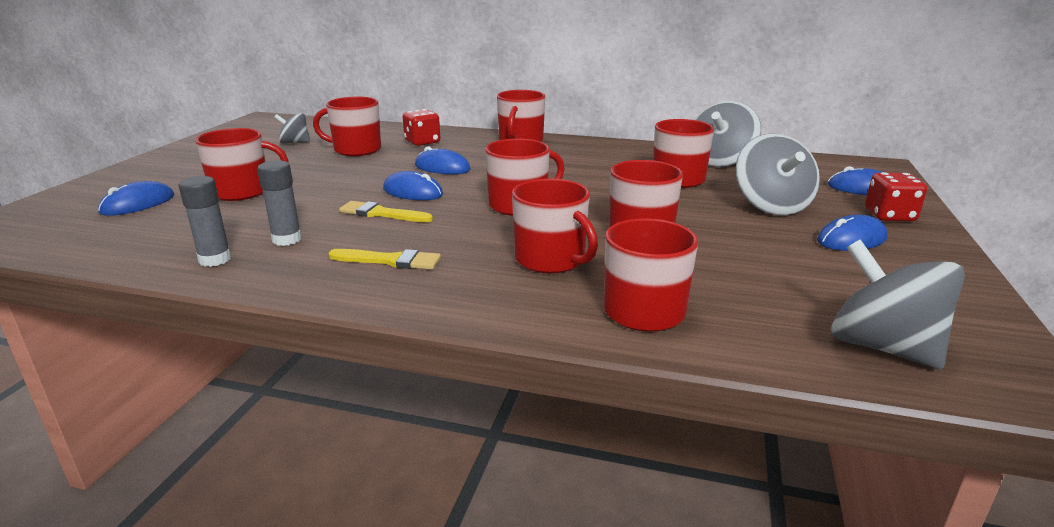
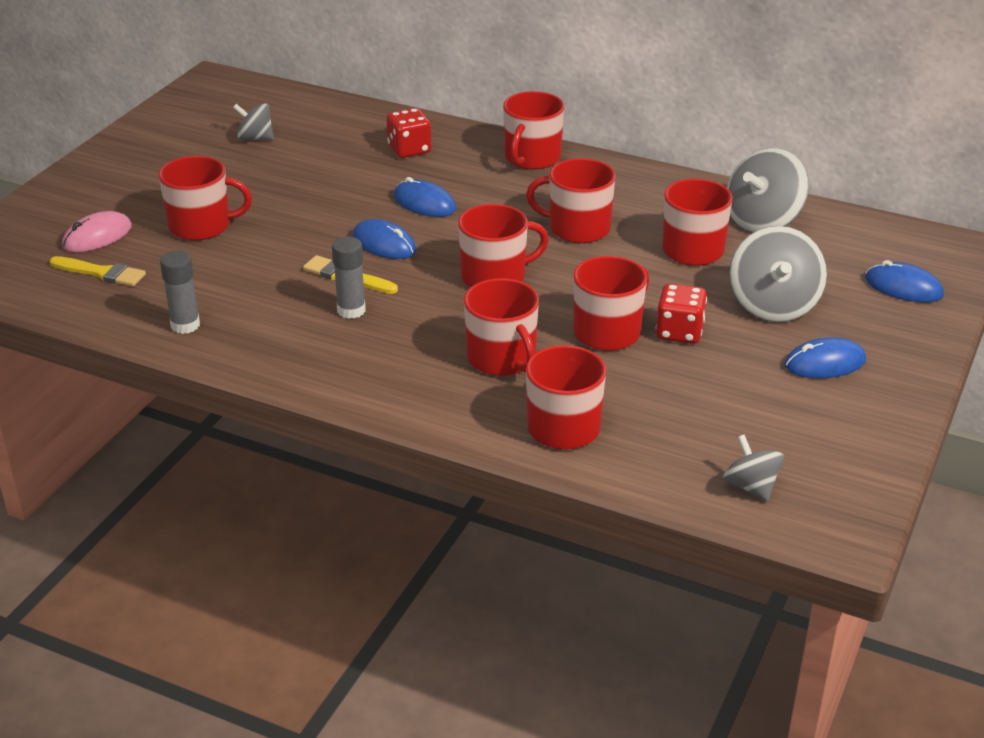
camera: 10 degrees right, 10 degrees up
(138, 204) = (97, 236): blue mouse -> pink mouse
(287, 239) = (250, 305): grey glue stick -> grey glue stick (351, 310)
(356, 150) = (328, 159): red mug -> red mug (577, 228)
(390, 261) = (348, 343): yellow brush -> yellow brush (101, 273)
(882, 347) = (751, 486): grey spinning top -> grey spinning top, size x0.57
(889, 216) = (896, 333): red dice -> red dice (679, 332)

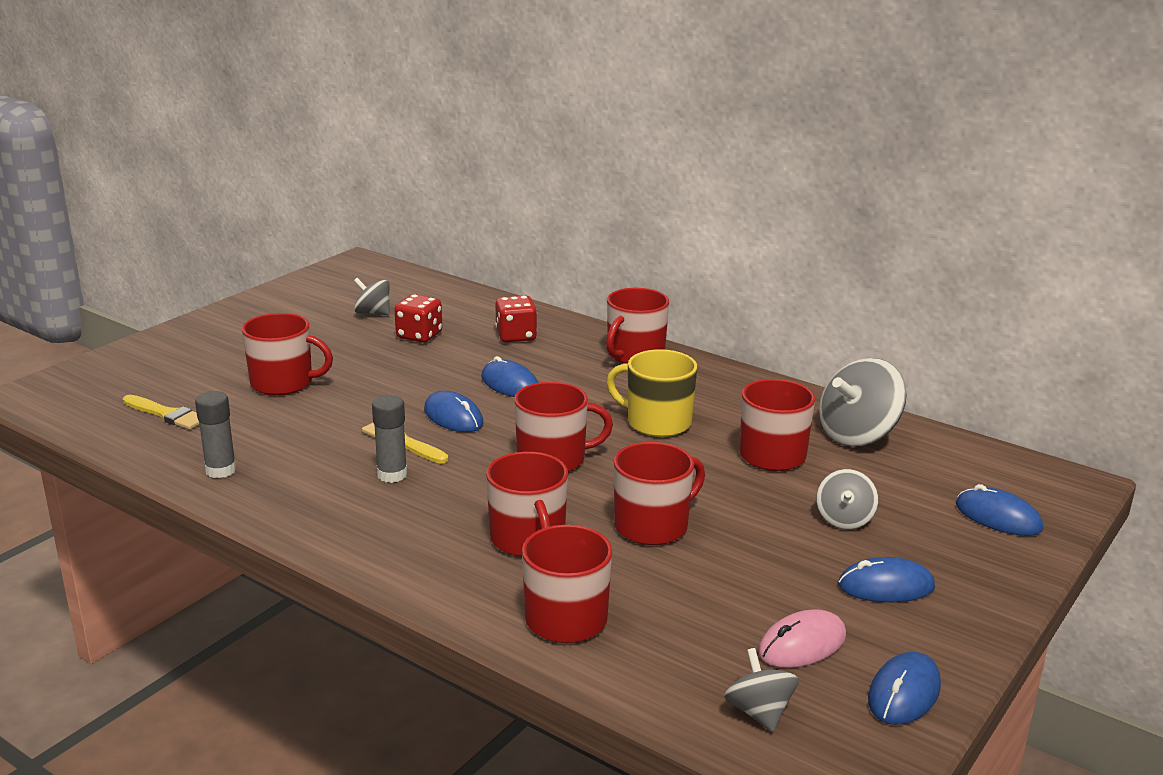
camera: 10 degrees right, 10 degrees down
(97, 236) = (181, 382): pink mouse -> pink mouse (802, 644)
(577, 228) = (657, 422): red mug -> yellow mug
(679, 332) = (730, 535): red dice -> red dice (419, 335)
(773, 305) = (844, 519): grey spinning top -> grey spinning top, size x0.57
(862, 454) = (904, 693): none -> blue mouse

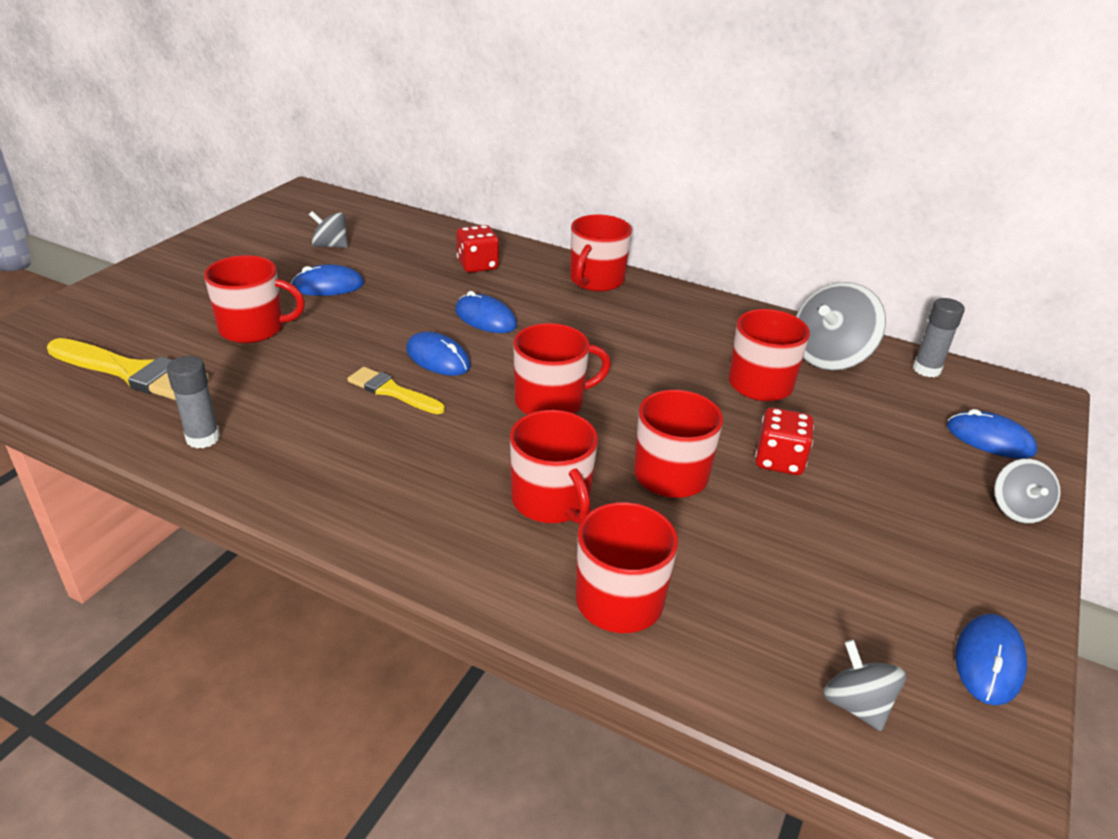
camera: 10 degrees left, 10 degrees up
(166, 414) = (132, 372): yellow brush -> yellow brush, size x1.66
(392, 475) = (390, 431): grey glue stick -> grey glue stick (926, 369)
(419, 335) = (382, 269): red dice -> red dice (779, 460)
(657, 422) = (640, 353): yellow mug -> none
(802, 644) = (867, 609): pink mouse -> none
(844, 519) = (852, 452): grey spinning top -> grey spinning top (1017, 509)
(886, 586) = (920, 528): blue mouse -> blue mouse (328, 286)

